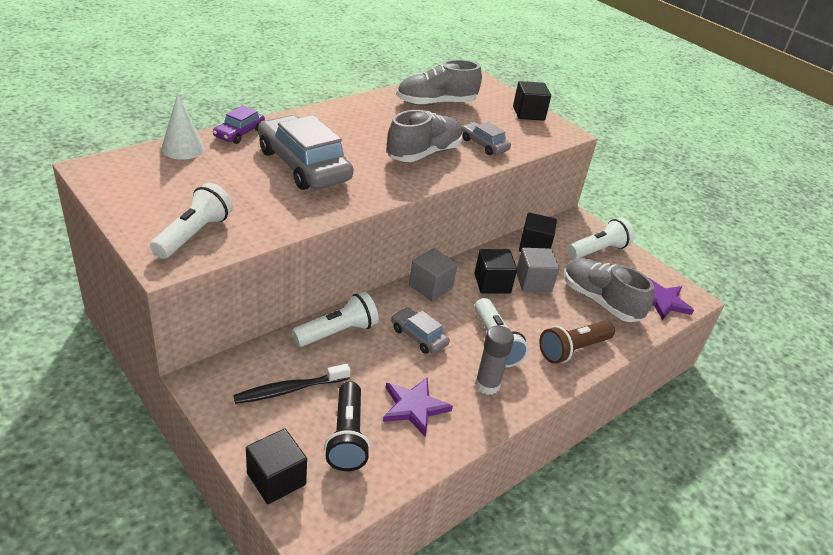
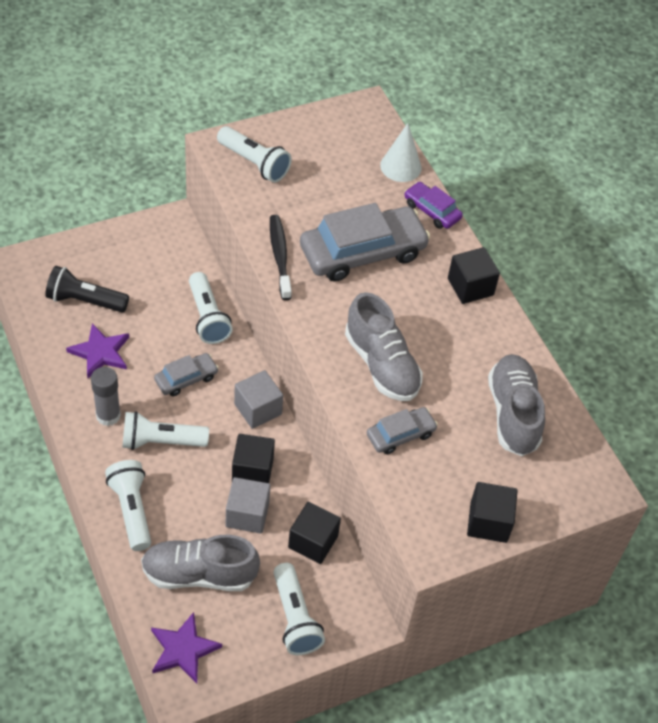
camera: 105 degrees right, 15 degrees up
(276, 479) = (61, 252): black cube -> black cube (470, 287)
(289, 390) = (147, 273): black toothbrush -> black toothbrush (280, 256)
(573, 350) = (131, 510): brown flashlight -> white flashlight
(600, 301) = (199, 574): grey shoe -> grey shoe turned 150 degrees counterclockwise

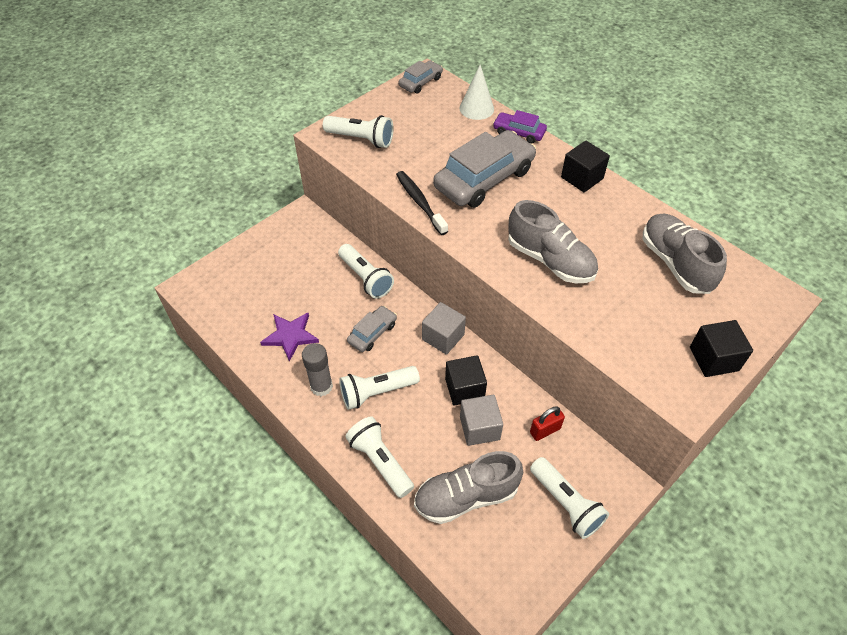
camera: 15 degrees left, 0 degrees up
(85, 301) = (258, 298): black flashlight -> none
(183, 649) = (487, 572): purple star -> none
(313, 542) = (545, 430): black cube -> red padlock
(400, 435) = (599, 312): grey car -> grey car (420, 82)

